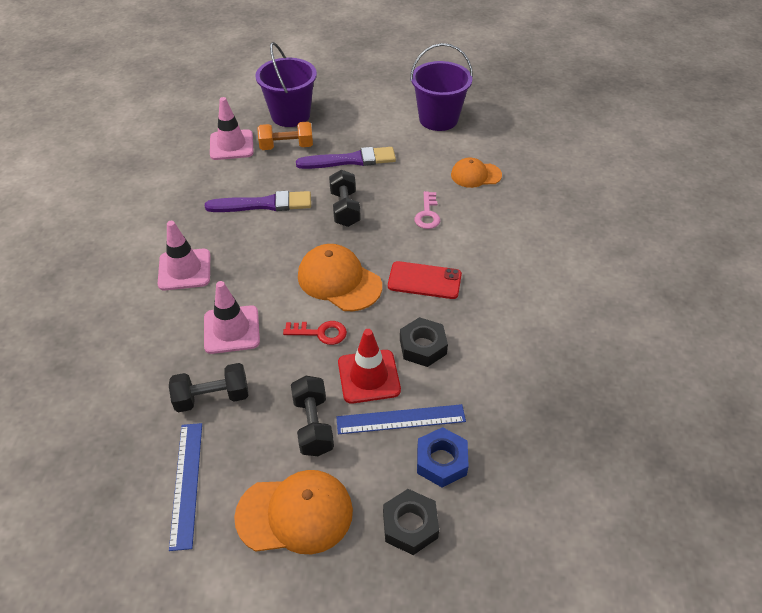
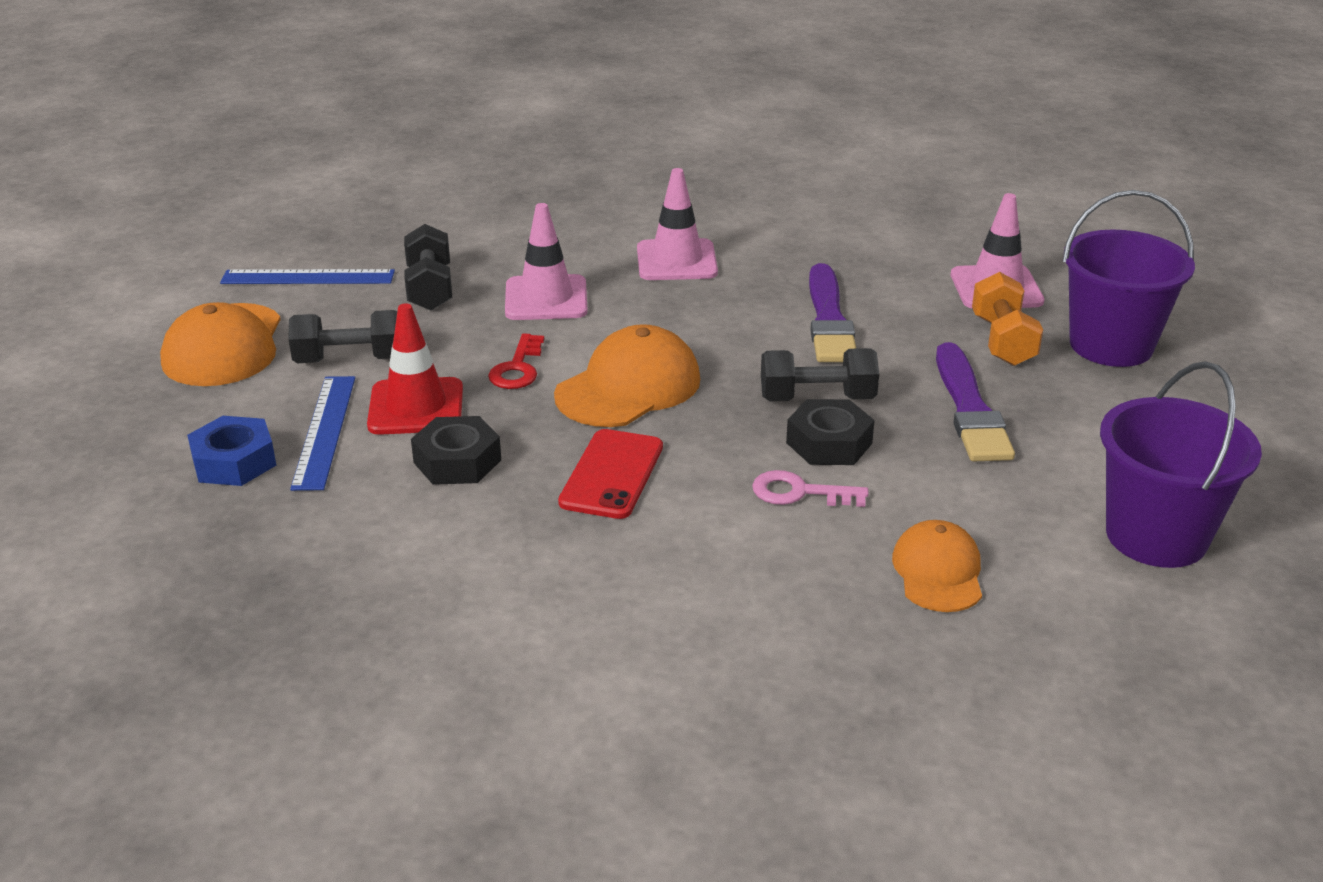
camera: 95 degrees right, 15 degrees down
(410, 525) = (153, 428): black nut -> black nut (829, 443)

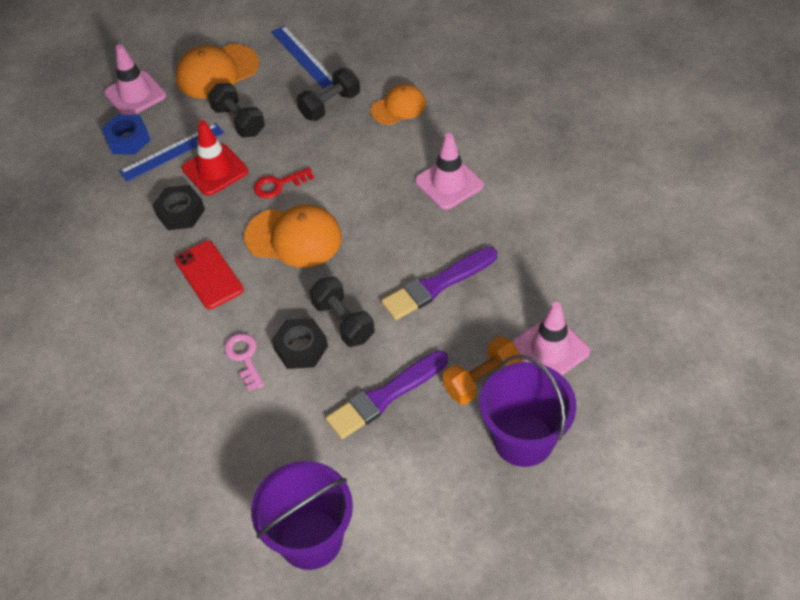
camera: 60 degrees right, 20 degrees up
(546, 299) = (358, 155): pink traffic cone -> pink traffic cone (135, 94)
(612, 474) = (209, 275): red phone -> red phone turned 75 degrees clockwise
(938, 572) = (211, 448): orange cap -> orange cap (398, 107)

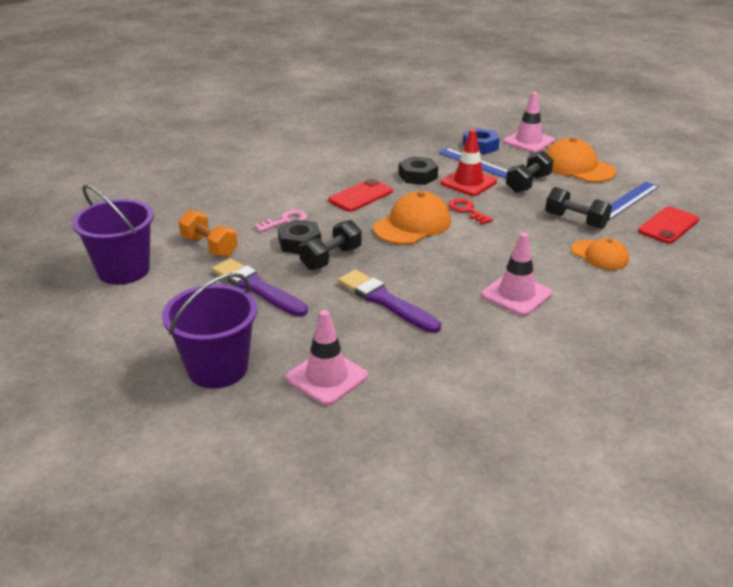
camera: 75 degrees right, 20 degrees down
(294, 237) = (412, 225): orange cap -> orange cap turned 135 degrees counterclockwise
(360, 44) = (668, 226): none -> red phone
(481, 380) = (282, 337): orange dumbbell -> orange dumbbell (209, 246)

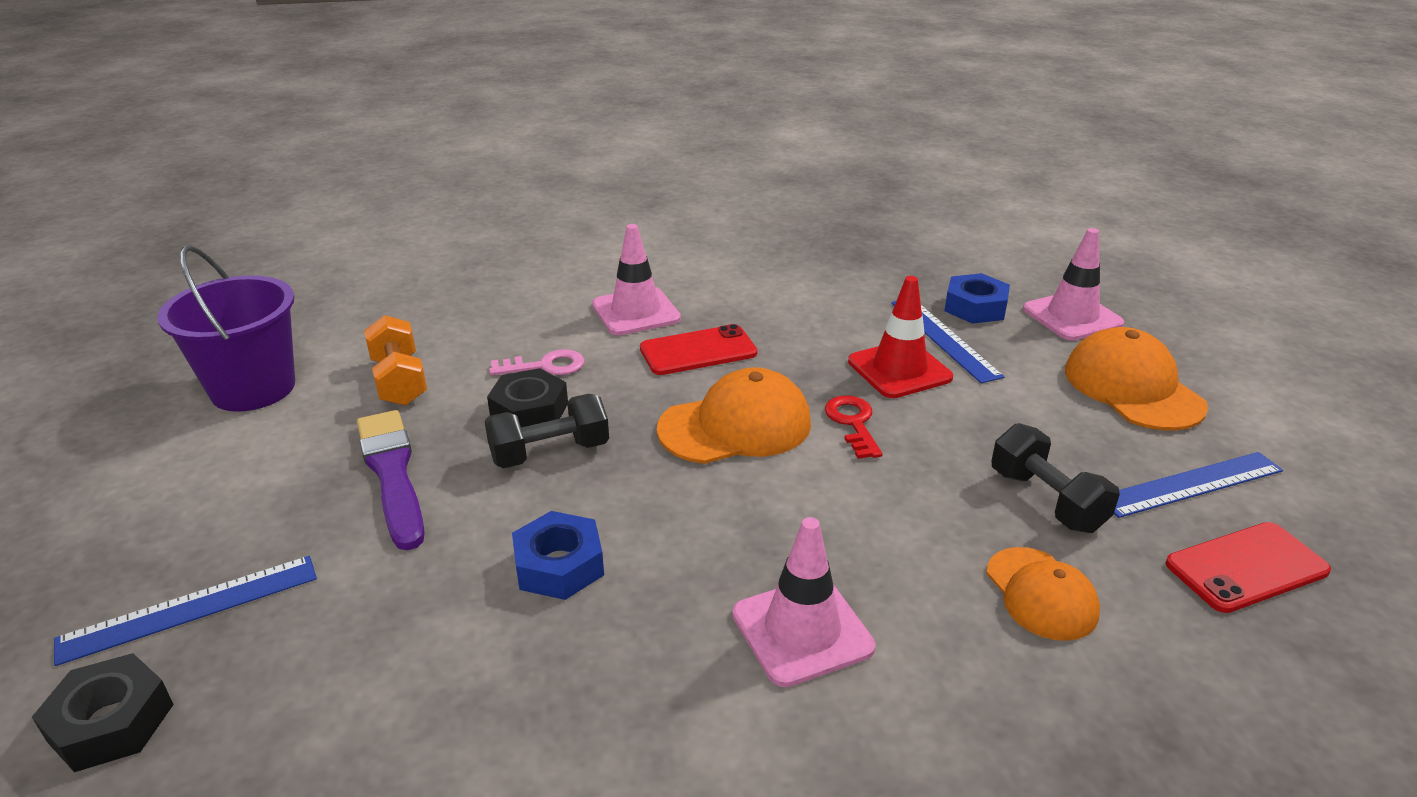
camera: 25 degrees right, 0 degrees up
(217, 368) = (190, 608): purple bucket -> blue ruler
(326, 377) = (322, 693): pink traffic cone -> pink traffic cone (636, 312)
(385, 301) = (559, 565): purple brush -> blue nut
(418, 176) = (821, 337): black nut -> black nut (111, 722)
(528, 184) = (1008, 398): black dumbbell -> none

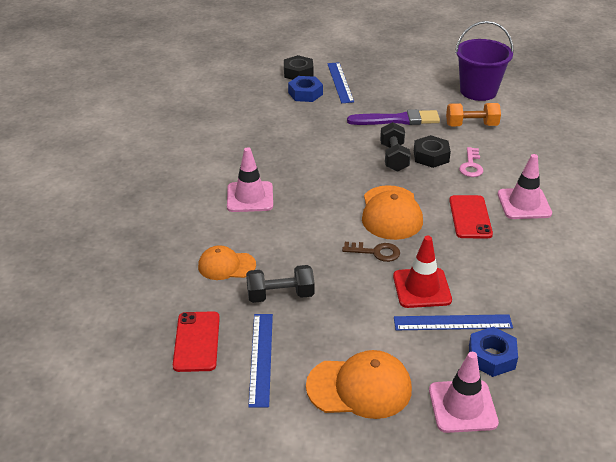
camera: 110 degrees right, 5 degrees up
(559, 565) = (319, 150): blue nut -> blue nut (305, 93)
(853, 423) = (376, 252): red key -> brown key

